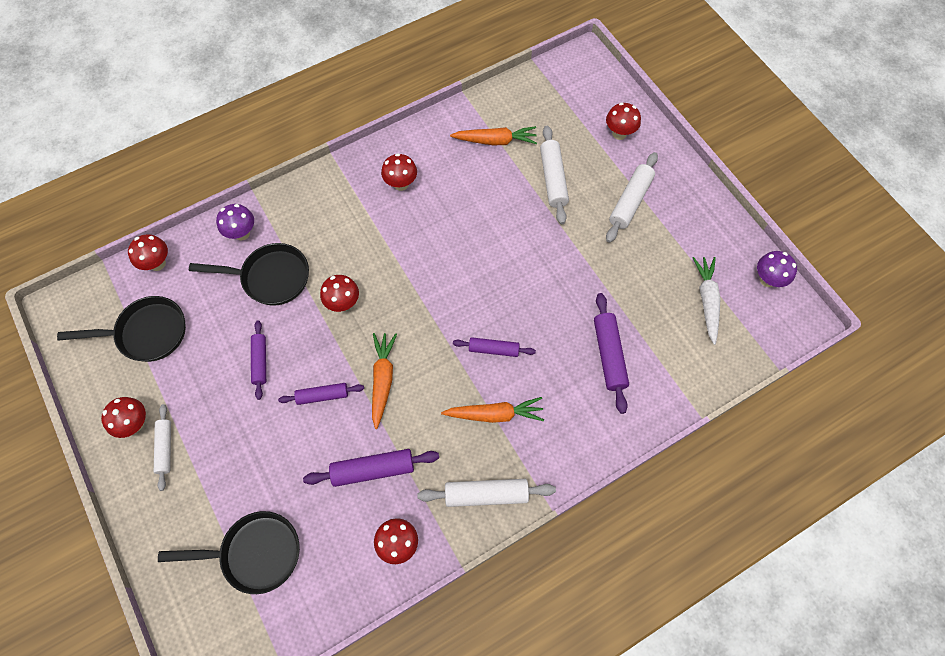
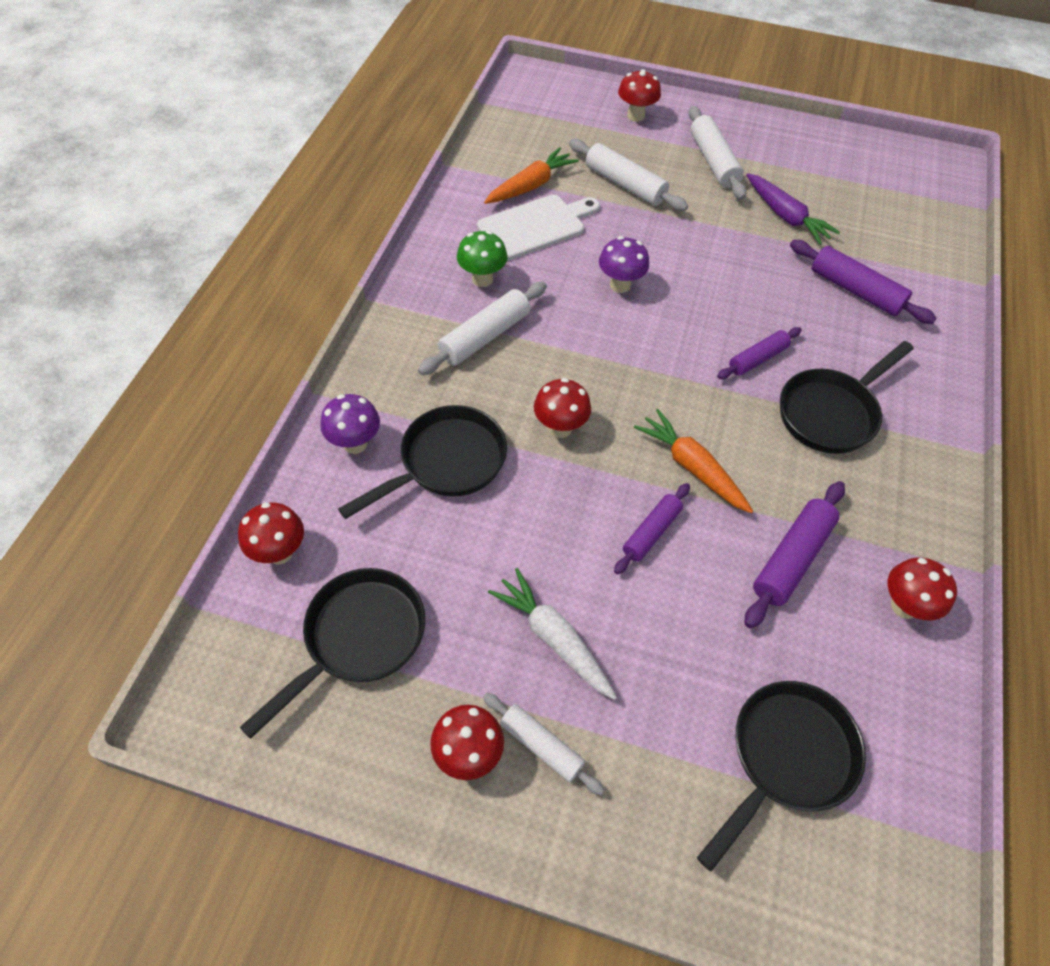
camera: 45 degrees left, 10 degrees down
(260, 361) = (539, 555): purple rolling pin -> none
(401, 184) = (482, 279): red mushroom -> green mushroom
(467, 170) = (535, 226): none -> white cutting board
(486, 494) = (916, 488): white rolling pin -> white rolling pin (485, 337)
(495, 414) = (831, 413): orange carrot -> black pan
(629, 273) = (786, 216): none -> purple carrot
(707, 301) = (870, 196): white carrot -> white carrot (553, 638)
(767, 280) = (890, 151): purple mushroom -> purple mushroom (620, 285)

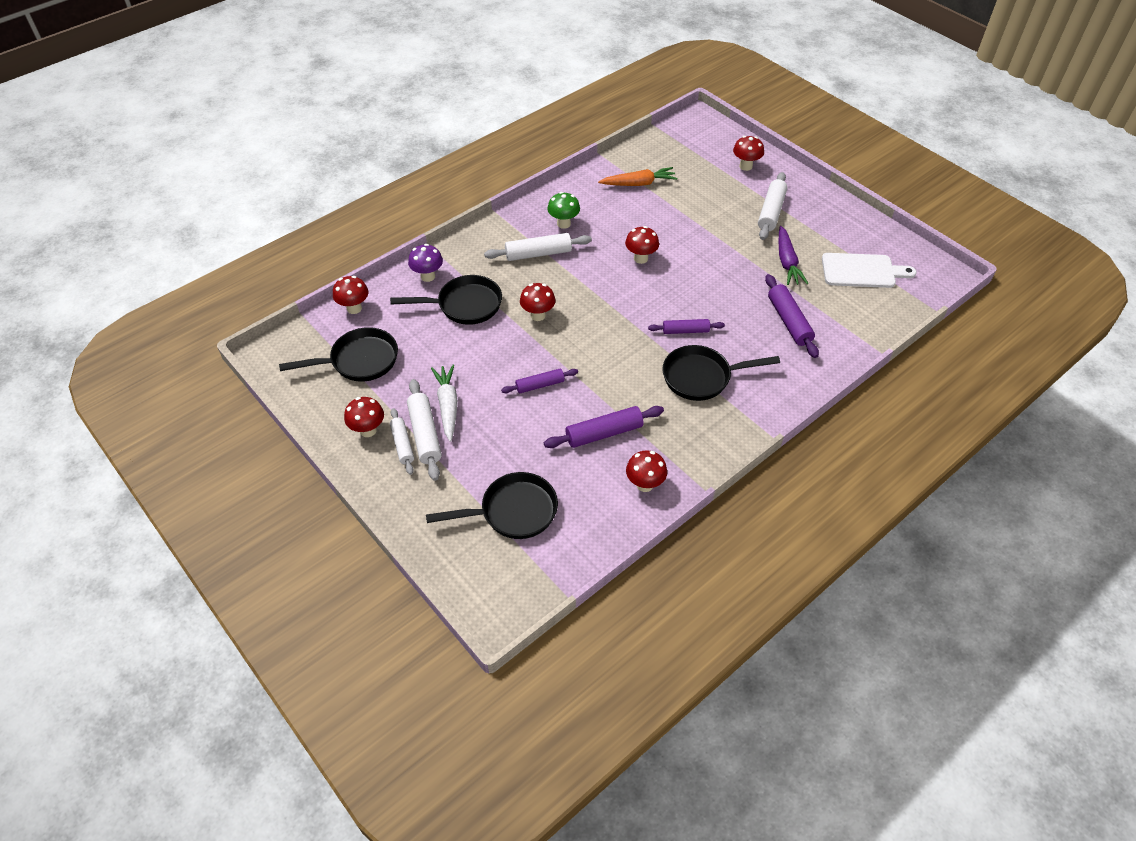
camera: 35 degrees right, 5 degrees down
(535, 226) = (620, 207): white cutting board -> white cutting board (862, 271)
(620, 285) = (641, 258): purple mushroom -> red mushroom
(625, 184) = (698, 204): white rolling pin -> white rolling pin (425, 434)
(692, 467) = (592, 366): orange carrot -> none

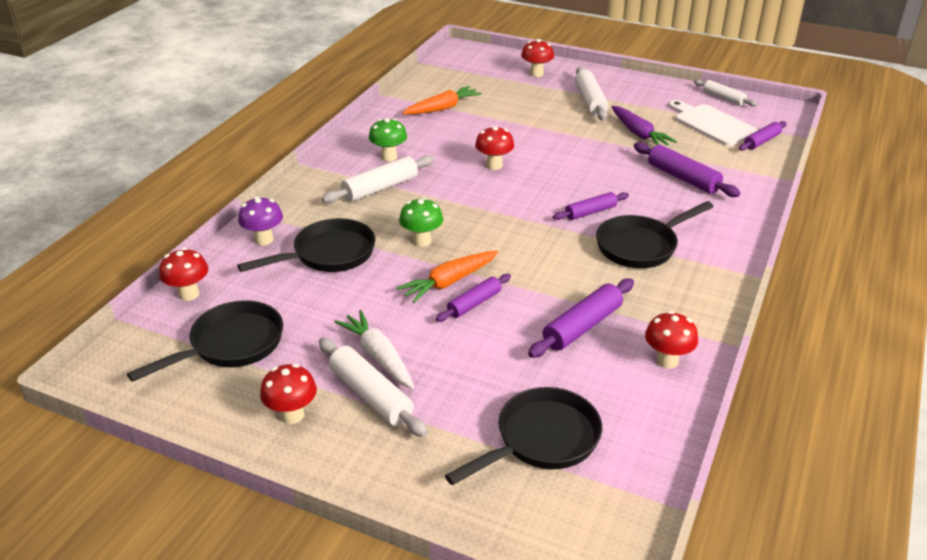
camera: 25 degrees left, 15 degrees down
(402, 444) = (349, 415): white rolling pin -> white rolling pin (723, 98)
(534, 360) = (449, 282): none -> orange carrot
(538, 315) = (421, 241): red mushroom -> green mushroom
(862, 271) = (712, 124): white cutting board -> white cutting board turned 105 degrees counterclockwise
(892, 304) = (761, 141): none -> purple rolling pin

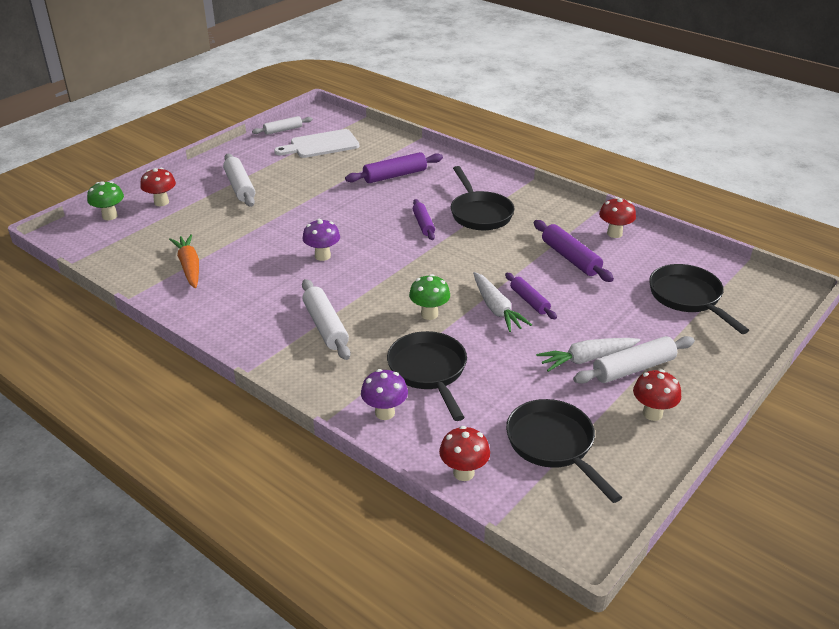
camera: 75 degrees left, 0 degrees up
(389, 157) = (267, 313): green mushroom -> green mushroom (110, 216)
(449, 282) = (496, 309): orange carrot -> white carrot
(494, 165) = (322, 256): red mushroom -> purple mushroom
(590, 101) = (239, 187): white rolling pin -> white rolling pin turned 60 degrees clockwise
(639, 134) = (315, 178): purple carrot -> none
(761, 141) = (361, 133): purple rolling pin -> none

